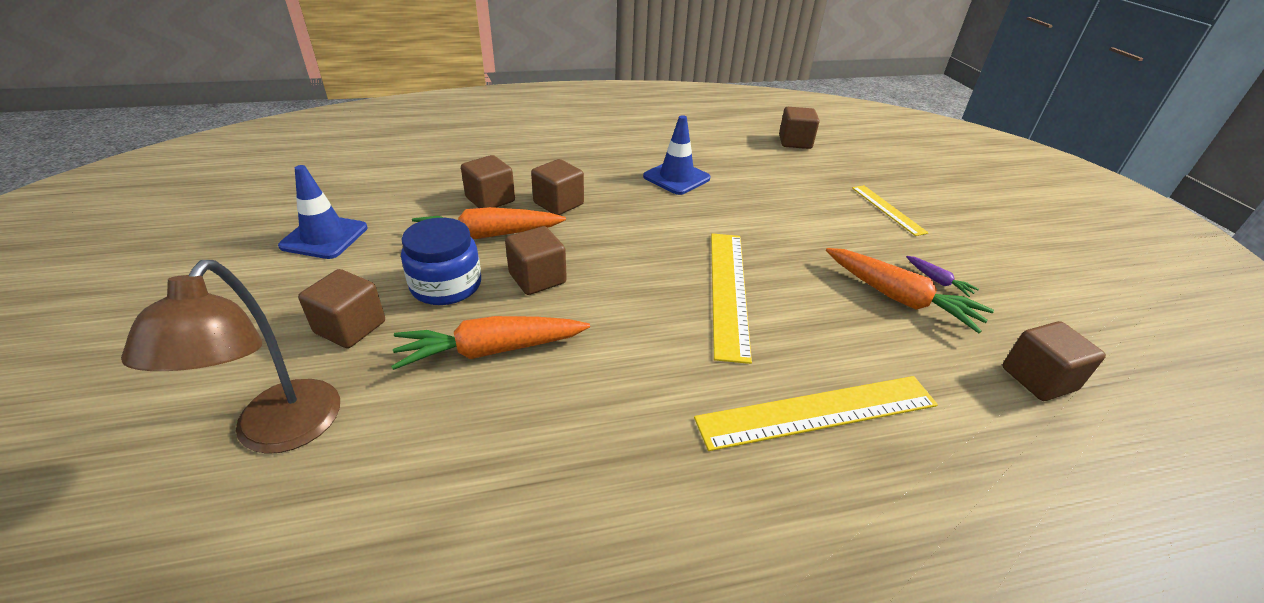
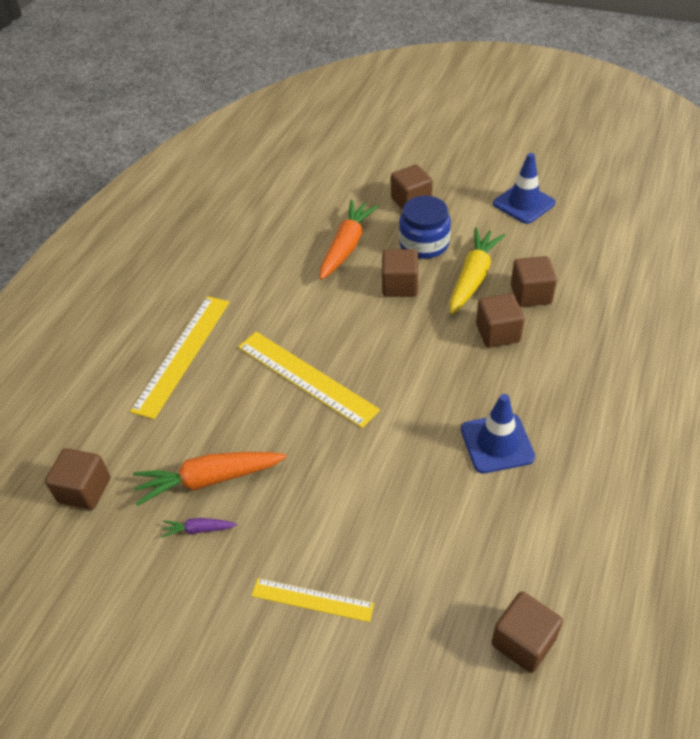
camera: 130 degrees right, 10 degrees up
(279, 433) = (349, 173): brown lamp -> none
(487, 236) = (473, 277): orange carrot -> yellow carrot

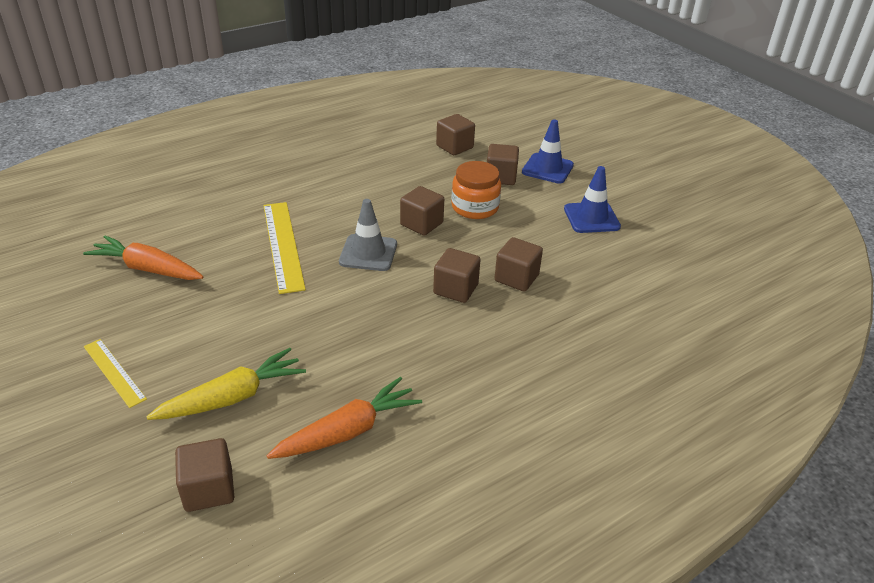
camera: 30 degrees right, 10 degrees down
(84, 490) = (75, 234): brown cube -> brown cube (454, 147)
(182, 354) = (225, 192): yellow ruler -> none
(199, 529) = (105, 292): purple carrot -> none
(346, 246) = (415, 183): orange carrot -> orange carrot (348, 431)
(389, 341) = (368, 253): none -> grey traffic cone
(424, 244) = (475, 207): blue jar -> orange jar
(473, 277) = (484, 245): yellow carrot -> yellow carrot (232, 397)
(497, 443) = (360, 357): blue traffic cone -> blue traffic cone (547, 169)

